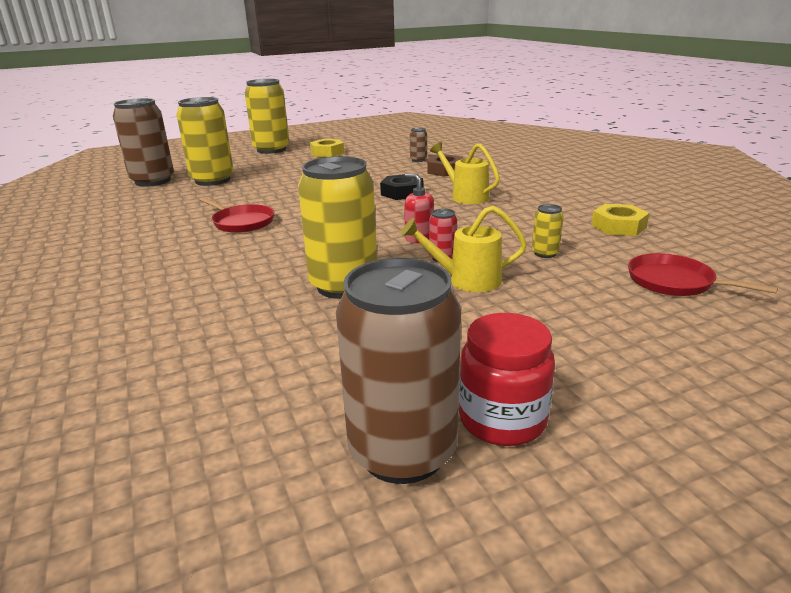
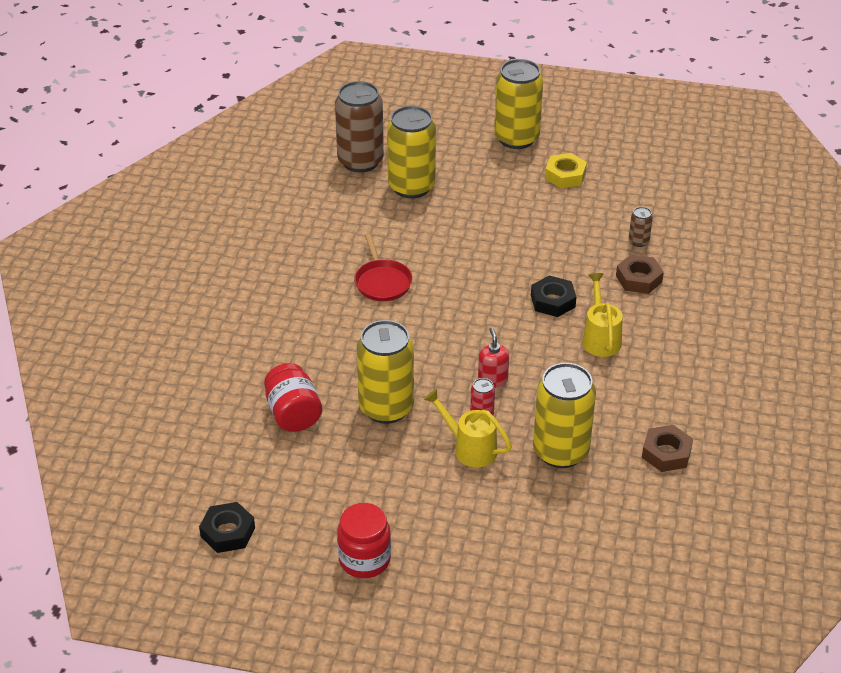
camera: 35 degrees right, 15 degrees up
(239, 327) = (293, 414): none -> red jar
(261, 494) = (228, 532): none -> black nut
(402, 451) = (302, 548): brown can -> none
(545, 253) = (560, 451): yellow can -> yellow can, size x2.34
(618, 226) = (666, 453): yellow nut -> brown nut
(674, 282) = (605, 531): red pan -> none

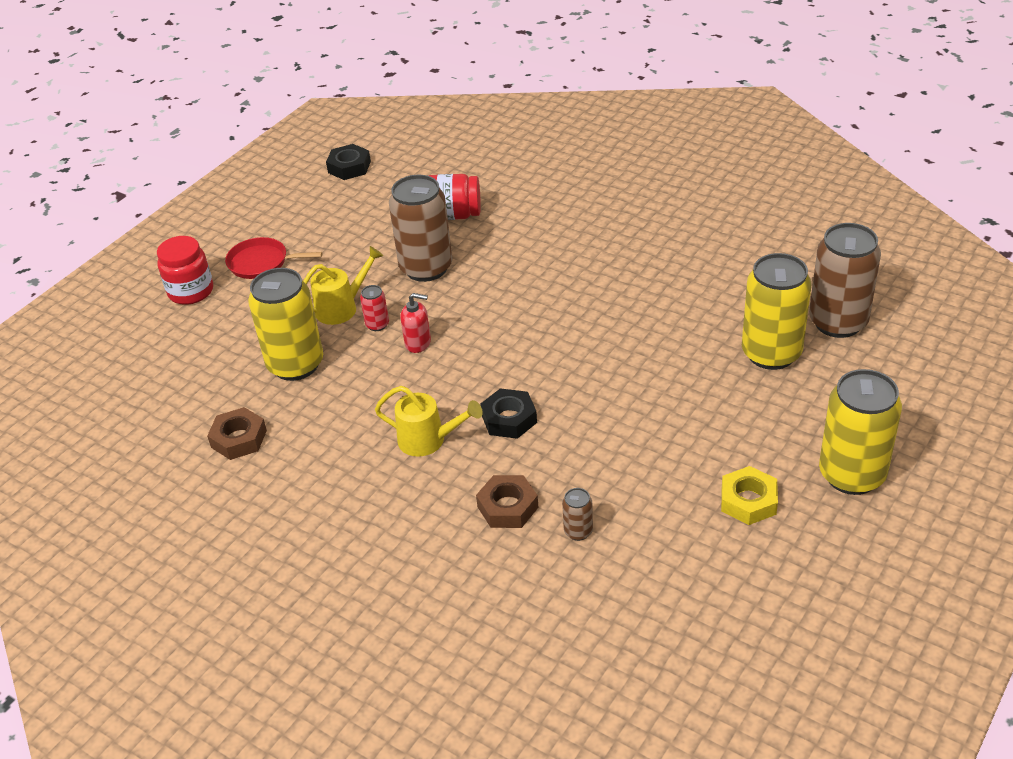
camera: 115 degrees right, 0 degrees up
(364, 560) = (269, 227): red jar -> red jar (191, 291)
(382, 282) = (607, 298): red pan -> red pan (261, 263)
(386, 408) = (426, 268): yellow can -> brown can

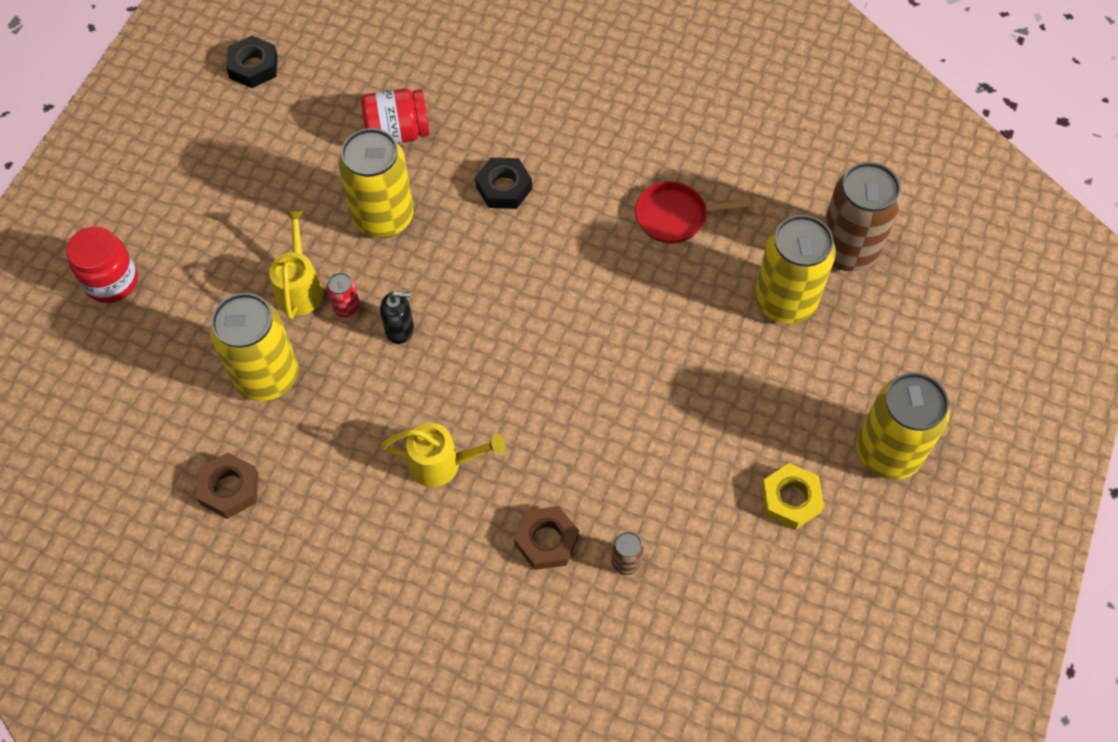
camera: 15 degrees left, 20 degrees up
(261, 263) = (185, 228): red pan -> red pan (675, 216)
(342, 307) = (300, 286): yellow watering can -> yellow watering can turned 45 degrees counterclockwise
(418, 343) = (400, 329): red soap dispenser -> black soap dispenser
(426, 268) = (383, 217): brown can -> yellow can
(509, 419) = (523, 423): black nut -> black nut (504, 187)

